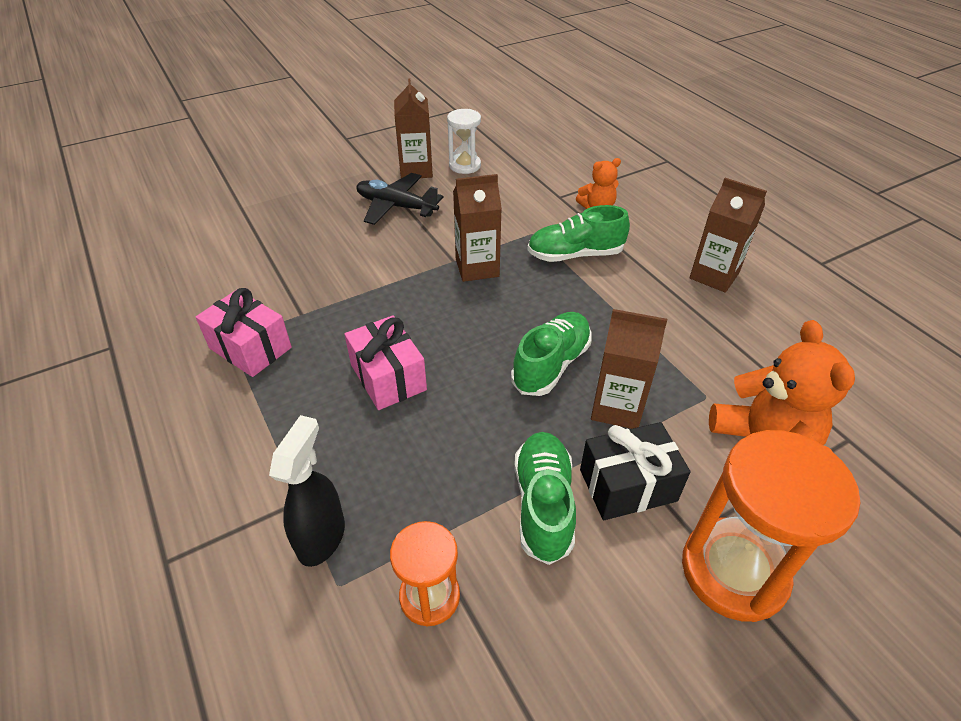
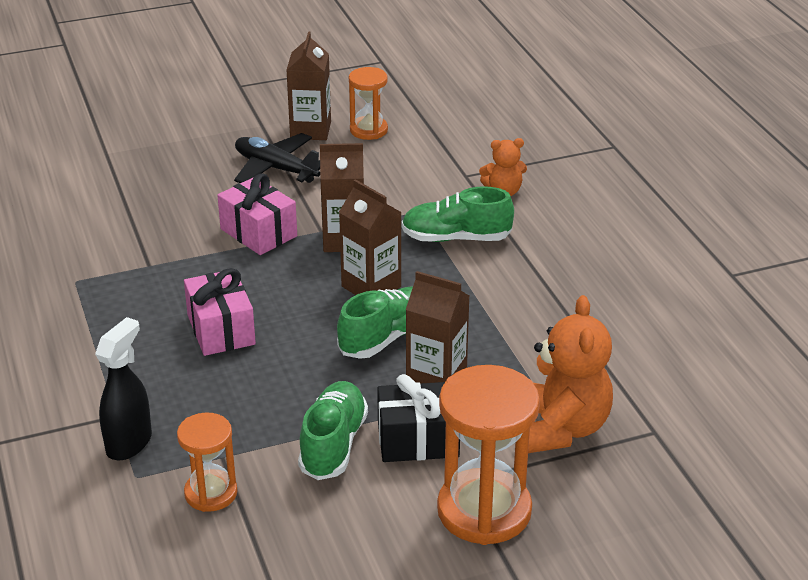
camera: 10 degrees right, 10 degrees down
(250, 348) = (93, 290): pink gift -> pink gift (258, 232)
(465, 165) = (368, 130): white hourglass -> orange hourglass
(714, 275) = (600, 274): brown carton -> brown carton (371, 286)

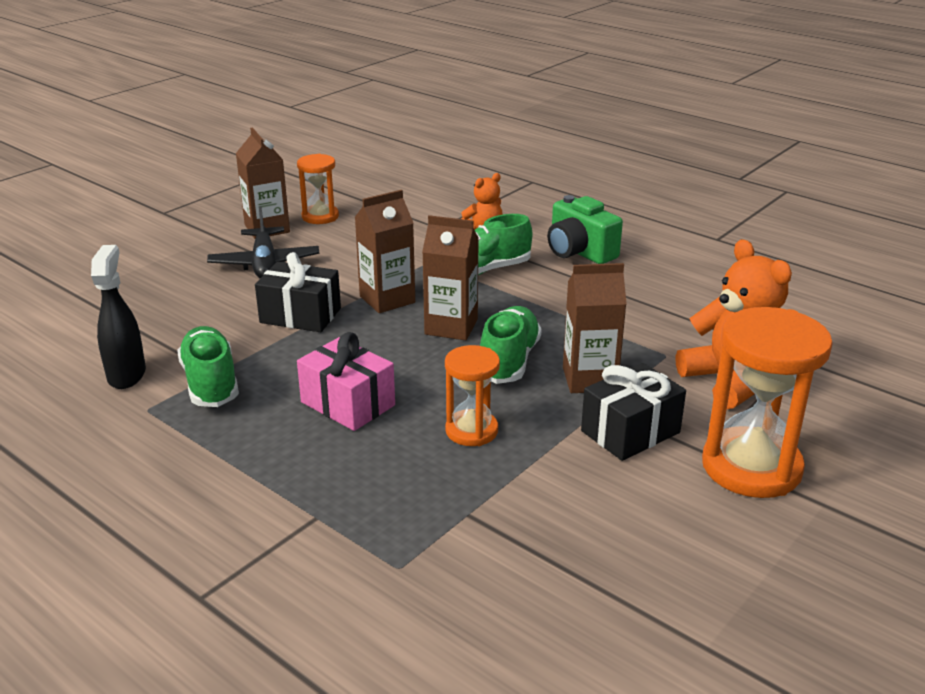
camera: 30 degrees left, 5 degrees down
(129, 443) = (358, 538): black spray bottle -> black spray bottle (127, 375)
(211, 493) = (493, 552): orange hourglass -> orange hourglass (471, 431)
(258, 232) = (300, 315): pink gift -> black gift
(276, 168) = (264, 263): black plane -> black plane turned 105 degrees counterclockwise
(333, 444) = (561, 463): green shoe -> green shoe (210, 383)
(570, 245) = (579, 252): none -> green camera

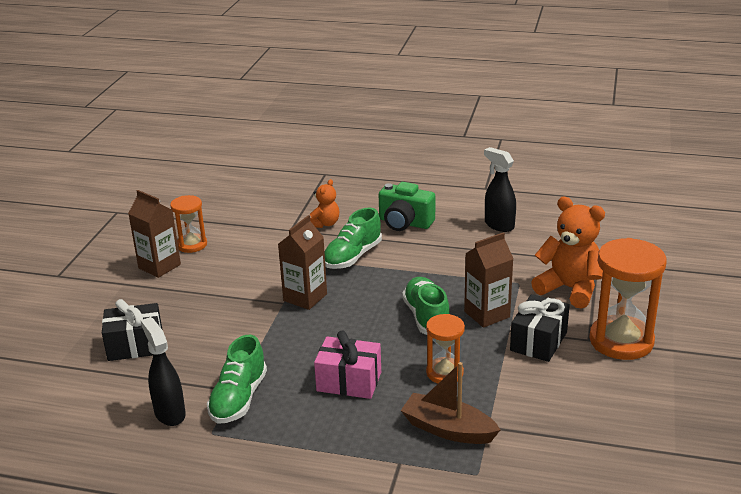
camera: 25 degrees left, 0 degrees up
(210, 383) = (239, 399): green shoe -> green shoe turned 120 degrees counterclockwise
(264, 263) = (186, 296): black plane -> none
(300, 315) = (254, 328): black gift -> black gift (135, 345)
(413, 499) = (448, 429): none -> brown boat
(451, 327) = (368, 304): brown carton -> none
(698, 283) = (499, 225): none -> black spray bottle

